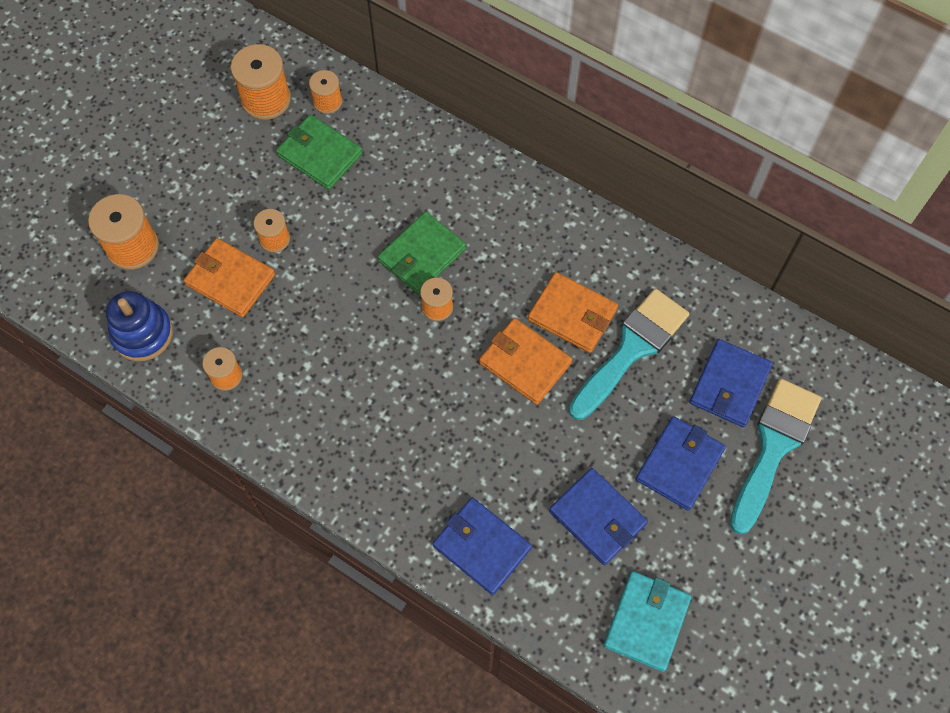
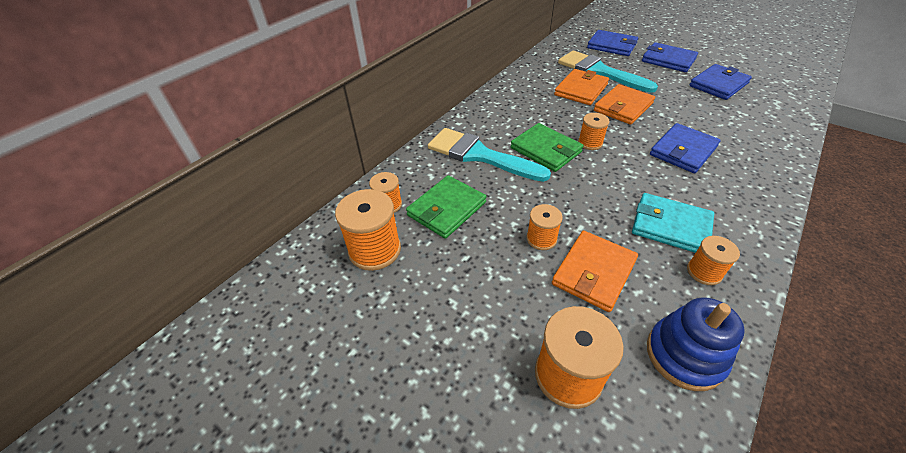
camera: 85 degrees left, 20 degrees down
(482, 546) = (769, 125): blue wallet -> blue wallet (683, 151)
(646, 621) = (772, 72): turquoise wallet -> turquoise wallet (670, 226)
(773, 447) = (643, 37): turquoise brush -> turquoise brush (479, 155)

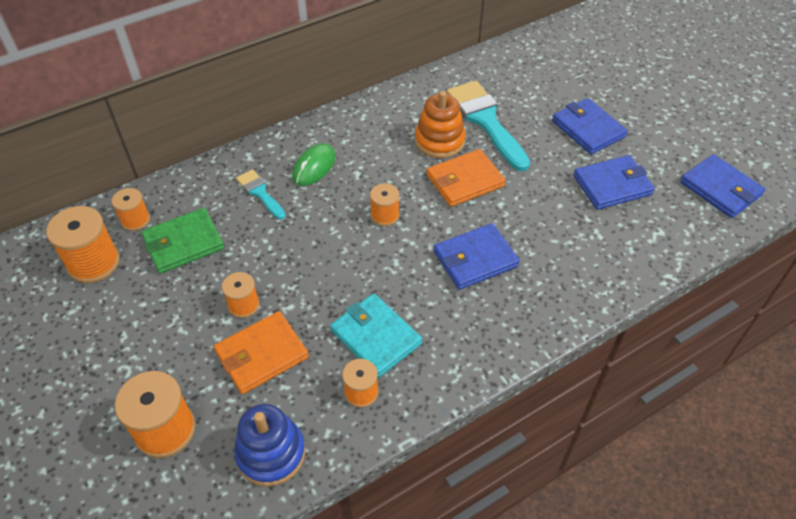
camera: 20 degrees right, 5 degrees up
(479, 155) = (260, 193): turquoise brush -> turquoise brush, size x0.52
(506, 127) = (314, 167): none -> green mouse
(546, 150) = (331, 209): green wallet -> none
(581, 89) = (439, 141): orange wallet -> orange stacking toy
(612, 46) = (539, 85): blue wallet -> blue wallet (720, 189)

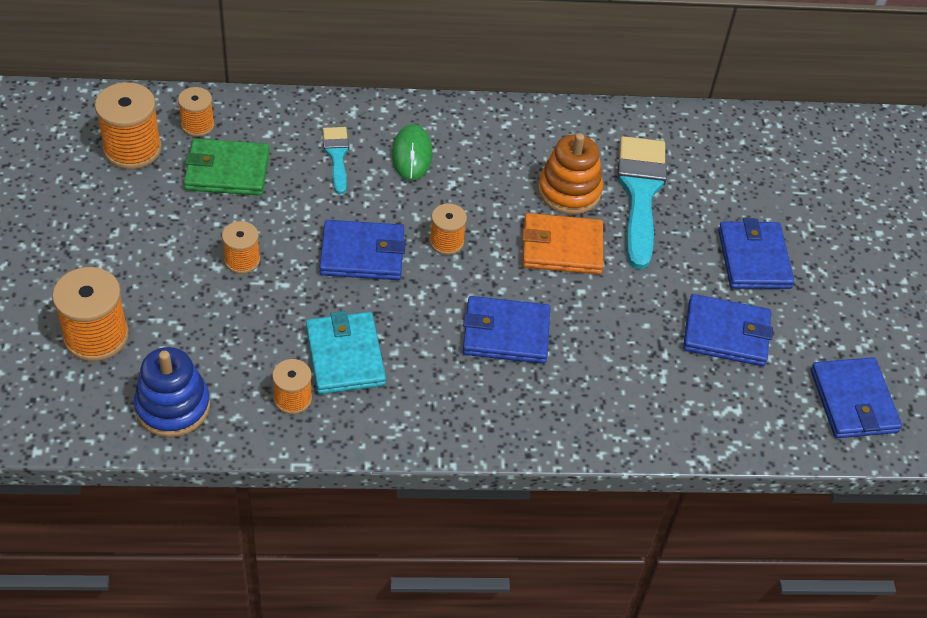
camera: 25 degrees right, 0 degrees up
(261, 354) = (226, 315): orange wallet -> none
(314, 167) = (412, 155): green mouse -> green mouse turned 60 degrees counterclockwise
(331, 254) = (362, 254): none -> blue wallet

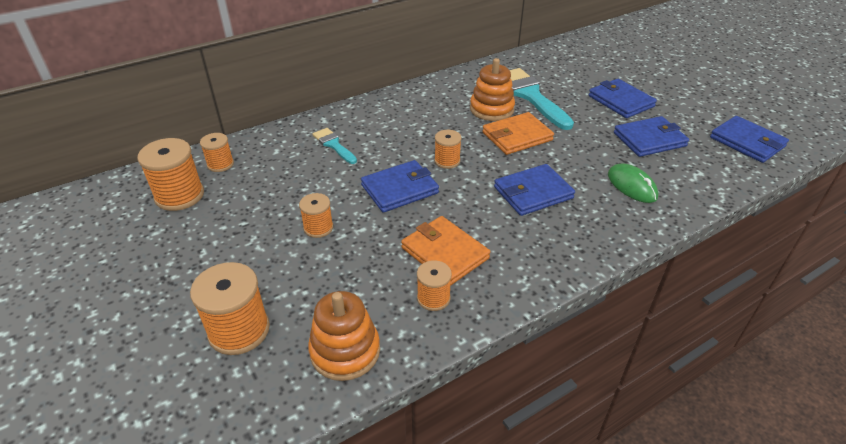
camera: 25 degrees left, 10 degrees down
(173, 406) = (345, 351): blue stacking toy -> orange stacking toy
(227, 171) = (263, 181): green wallet -> none
(345, 356) = (444, 253): turquoise wallet -> orange wallet
(412, 155) = (382, 127): green mouse -> green mouse (631, 186)

